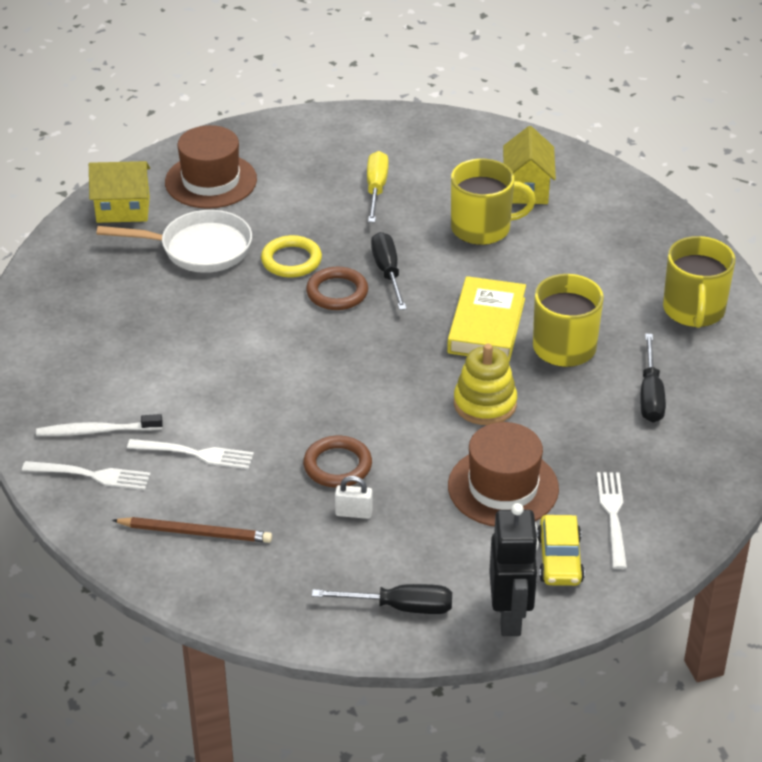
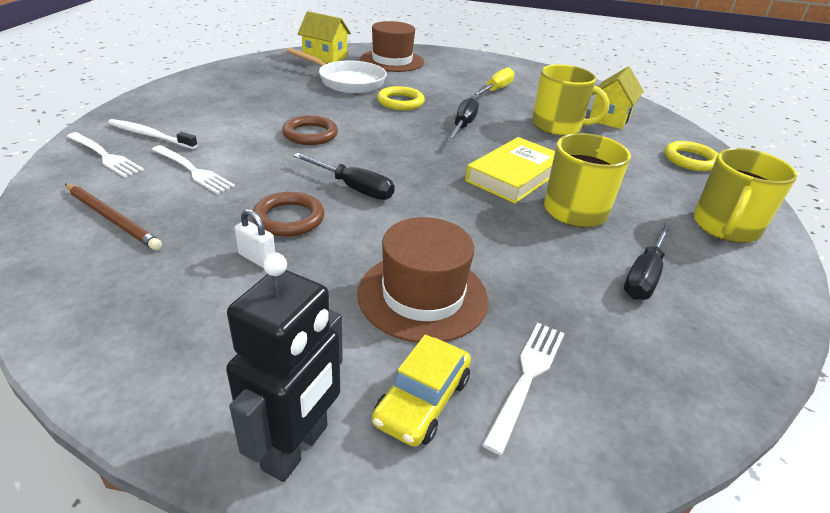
camera: 25 degrees right, 5 degrees down
(337, 292) = (414, 124): brown ring -> brown ring (310, 134)
(400, 607) = (190, 368): black screwdriver -> black screwdriver (353, 188)
(485, 404) = (466, 224): yellow stacking toy -> none
(634, 226) = (690, 160): none -> yellow ring

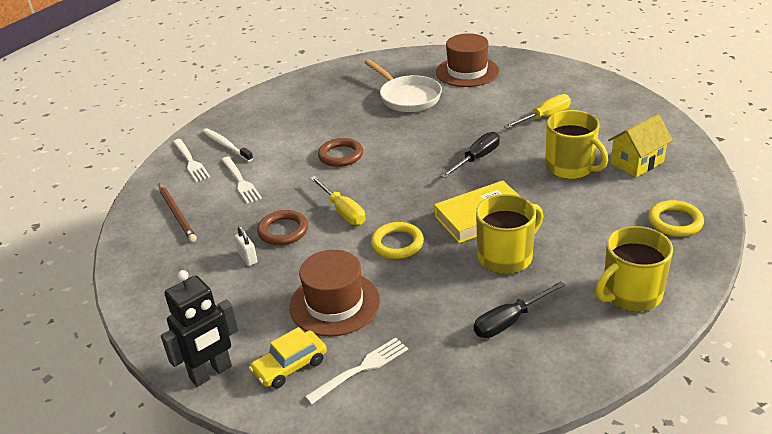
camera: 30 degrees right, 0 degrees up
(325, 57) = (406, 64): yellow house -> none
(353, 188) = (343, 211): black screwdriver -> yellow screwdriver
(400, 102) = (439, 125): yellow ring -> yellow ring (397, 243)

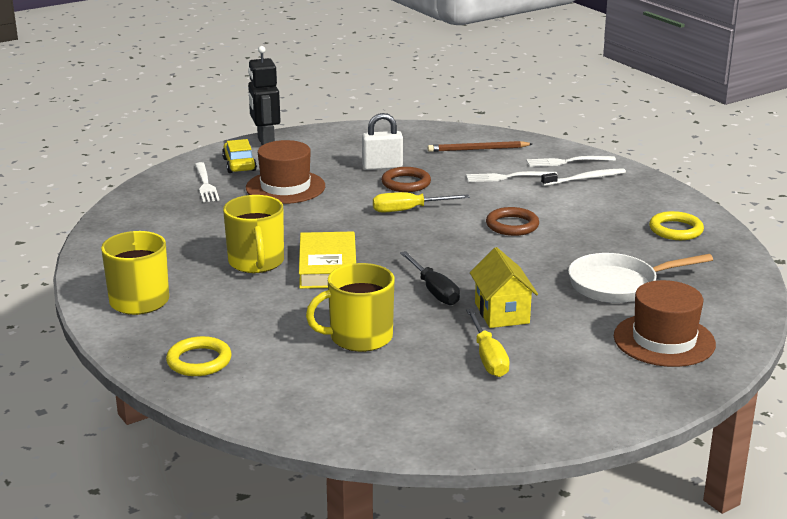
camera: 110 degrees right, 10 degrees down
(248, 258) = (382, 167): white padlock -> white padlock, size x1.60
(397, 243) = (332, 222): yellow ring -> yellow ring (675, 230)
(510, 321) = (180, 243): black screwdriver -> none
(637, 163) = (324, 381): yellow house -> yellow house (502, 313)

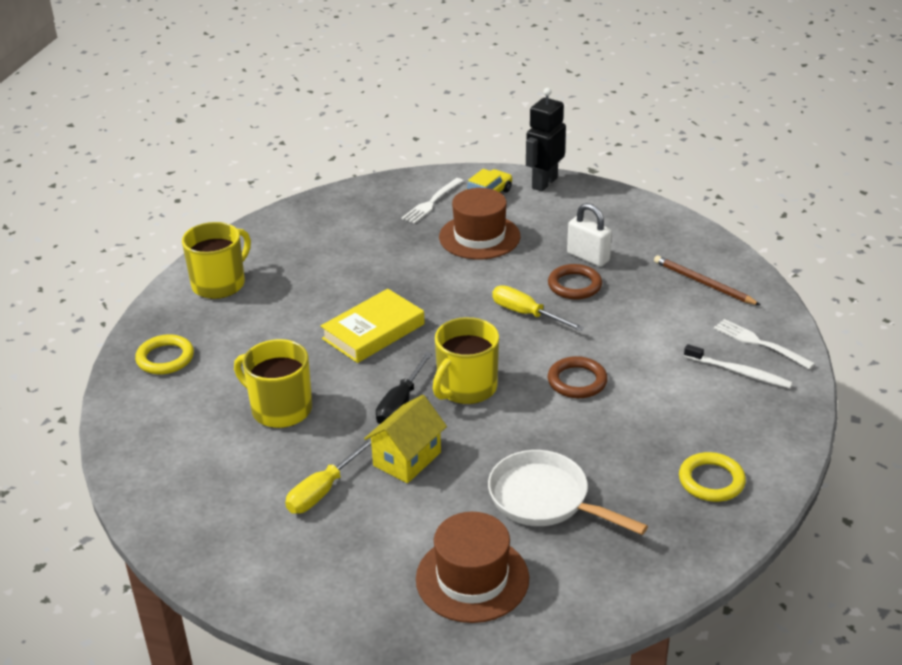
camera: 50 degrees right, 10 degrees up
(256, 262) = (338, 297): yellow mug -> yellow mug (466, 388)
(508, 177) = (671, 329): white fork -> none

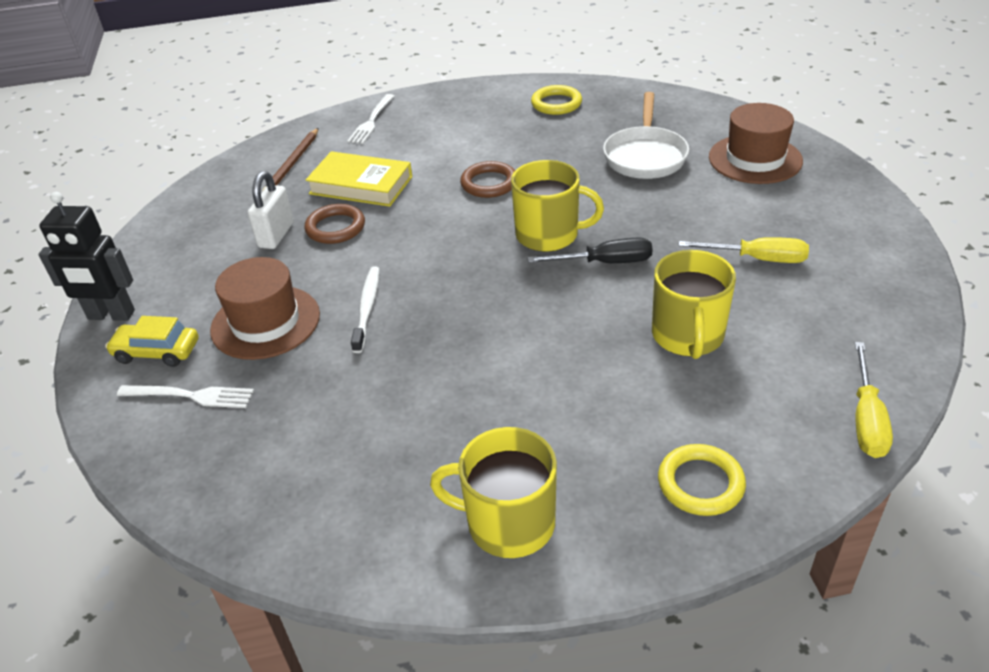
camera: 115 degrees left, 5 degrees up
(373, 331) = (508, 327): yellow book -> yellow book (361, 185)
(407, 459) = (671, 231): yellow house -> none
(526, 314) = (405, 240): yellow screwdriver -> yellow screwdriver (866, 419)
(740, 372) = (418, 120): white toothbrush -> white toothbrush (367, 308)

